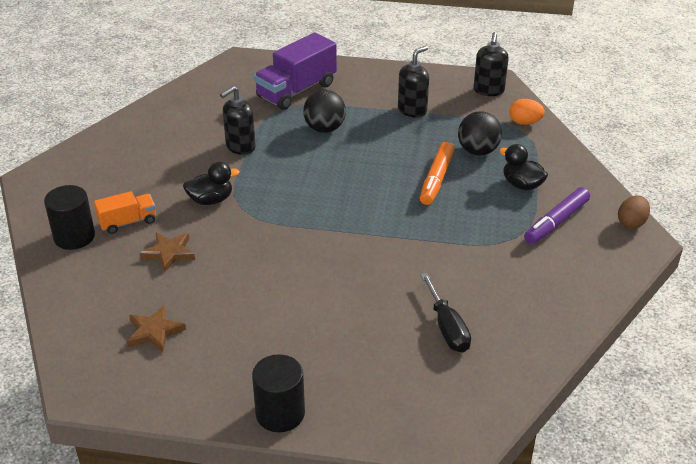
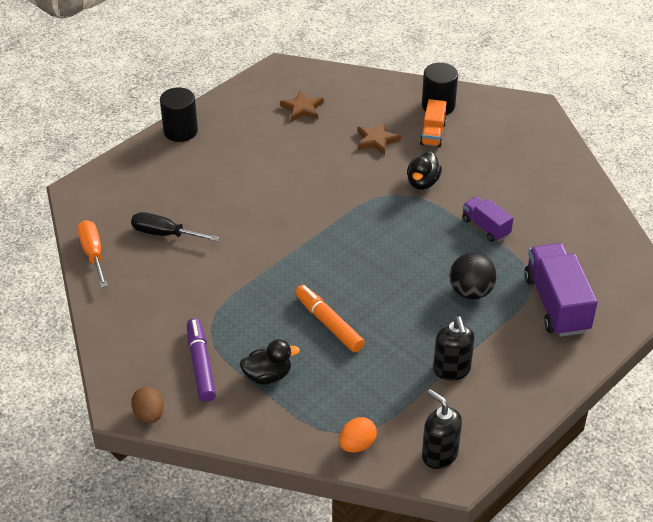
camera: 125 degrees right, 5 degrees up
(240, 147) = (486, 227): black soap dispenser -> purple truck
(478, 151) = (343, 377): black ball -> none
(528, 363) = (93, 254): none -> orange screwdriver

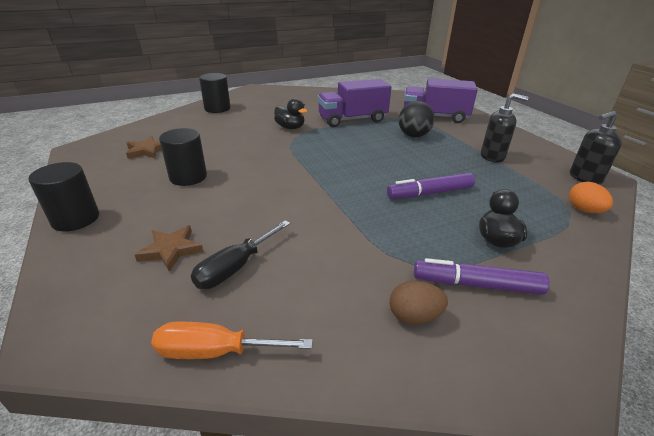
camera: 70 degrees left, 10 degrees down
(149, 415) = (571, 355): brown egg -> brown egg (414, 316)
(269, 157) = (188, 177): none -> black cylinder
(328, 323) = (430, 193): orange marker -> purple marker
(376, 140) = (226, 132): brown star -> brown star (171, 250)
(433, 134) = (243, 115): orange truck -> none
(486, 227) = (352, 120): purple truck -> purple truck, size x1.78

